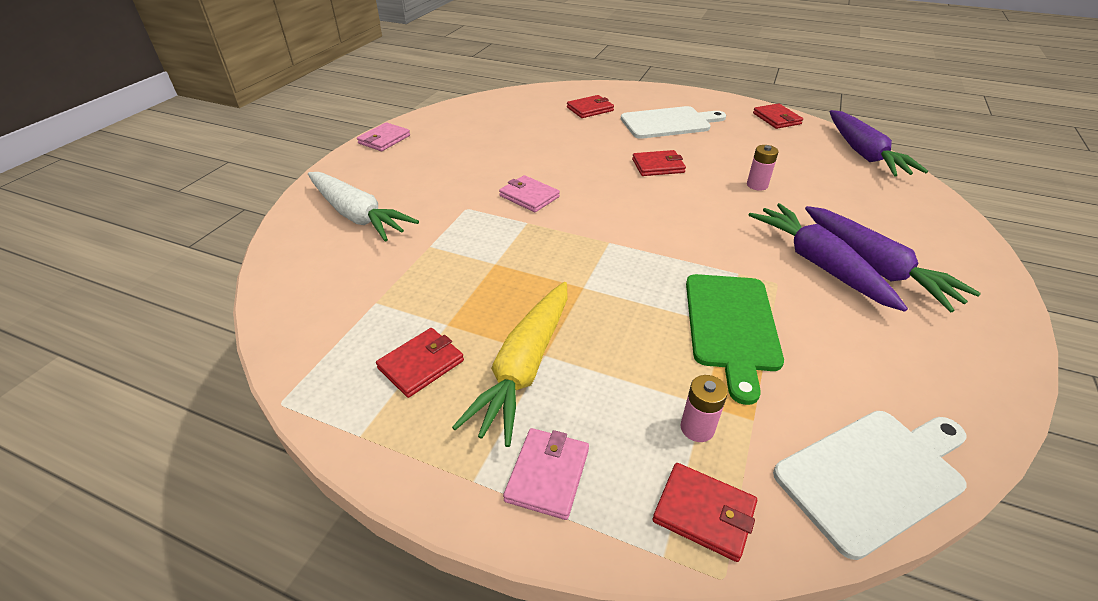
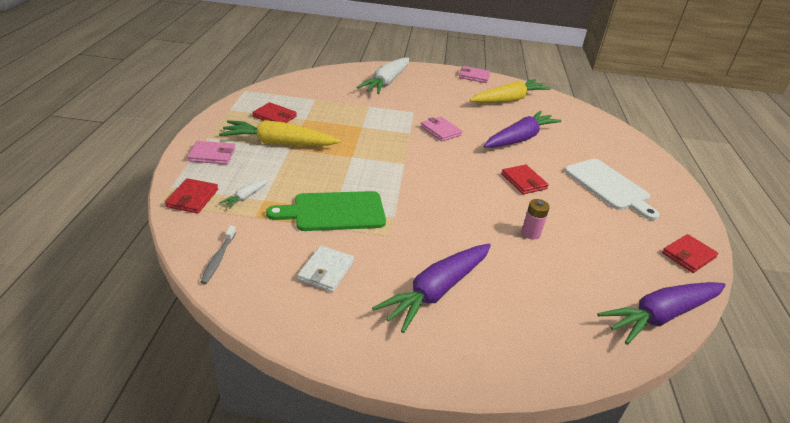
camera: 70 degrees right, 5 degrees down
(465, 131) = (508, 100): none -> yellow carrot
(529, 196) = (440, 131): pink wallet -> pink wallet turned 60 degrees counterclockwise
(590, 109) = (595, 146): red wallet -> none
(697, 428) = (245, 197): pink battery -> white carrot
(819, 264) = (425, 259): purple carrot -> purple carrot (519, 138)
(866, 352) = (326, 271): none -> white wallet
(873, 475) = (218, 258): white cutting board -> grey toothbrush

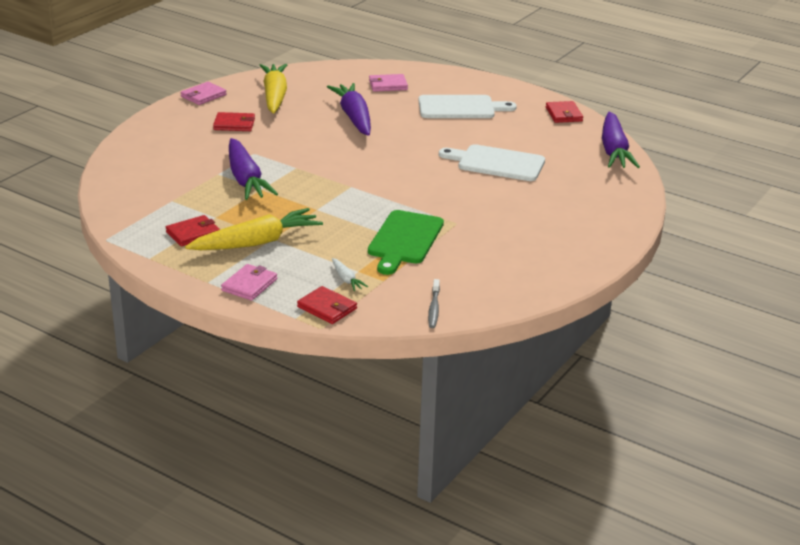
camera: 60 degrees left, 5 degrees down
(218, 258) = (434, 308): grey toothbrush -> grey toothbrush turned 60 degrees clockwise
(279, 143) = (256, 242): yellow carrot -> yellow carrot turned 150 degrees counterclockwise
(326, 271) = (484, 262): white wallet -> none
(386, 82) = (169, 149): white carrot -> none
(436, 291) = (538, 223): purple carrot -> purple carrot (246, 179)
(440, 131) = (306, 150): pink wallet -> pink wallet (388, 85)
(523, 181) = (425, 140): red wallet -> red wallet (234, 124)
(531, 233) = (497, 163): pink battery -> white cutting board

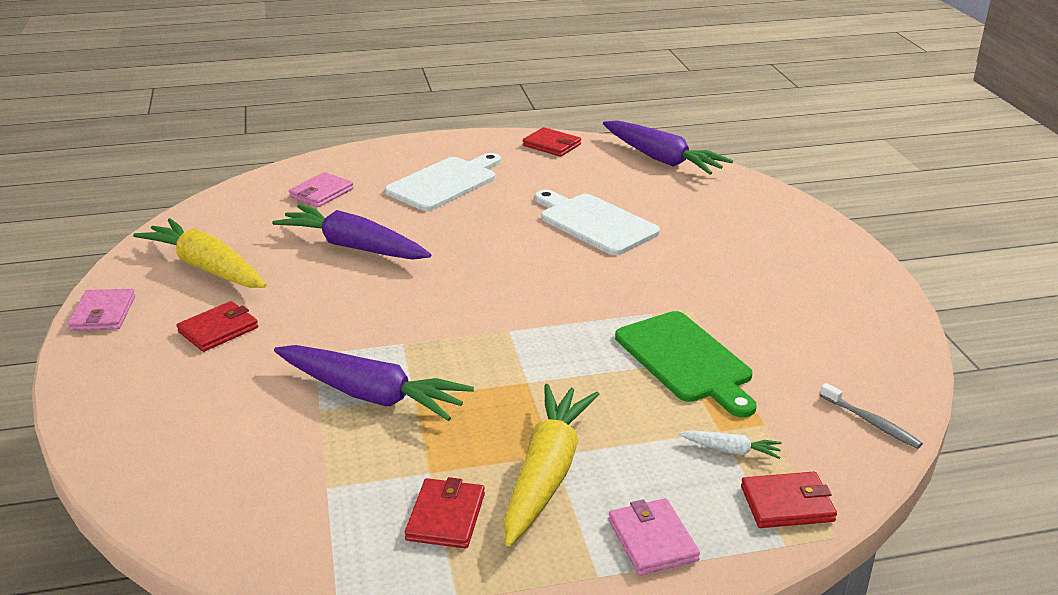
camera: 45 degrees left, 0 degrees up
(497, 163) = (595, 223): white cutting board -> white cutting board turned 75 degrees clockwise

